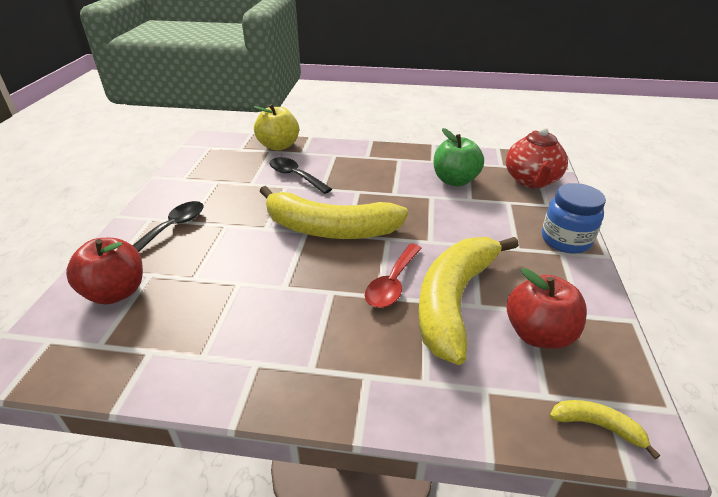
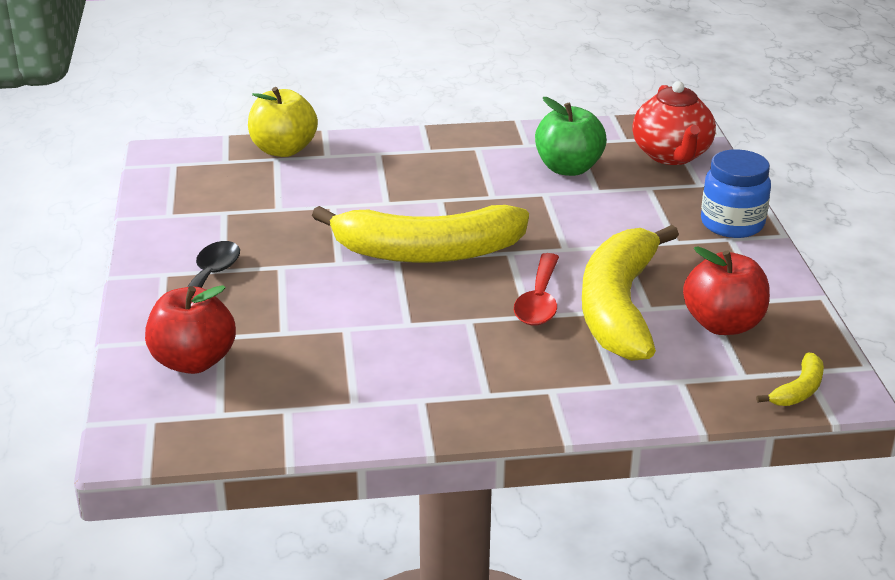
camera: 15 degrees left, 5 degrees down
(295, 176) = (338, 191): black spoon -> none
(597, 426) = (798, 390): yellow banana -> yellow banana turned 120 degrees clockwise

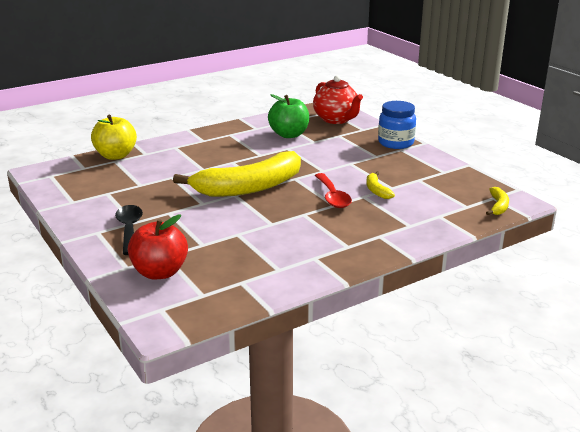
camera: 25 degrees left, 5 degrees down
(619, 307) = (376, 190): yellow banana -> yellow banana, size x0.40
(723, 324) = (435, 186): red apple -> none

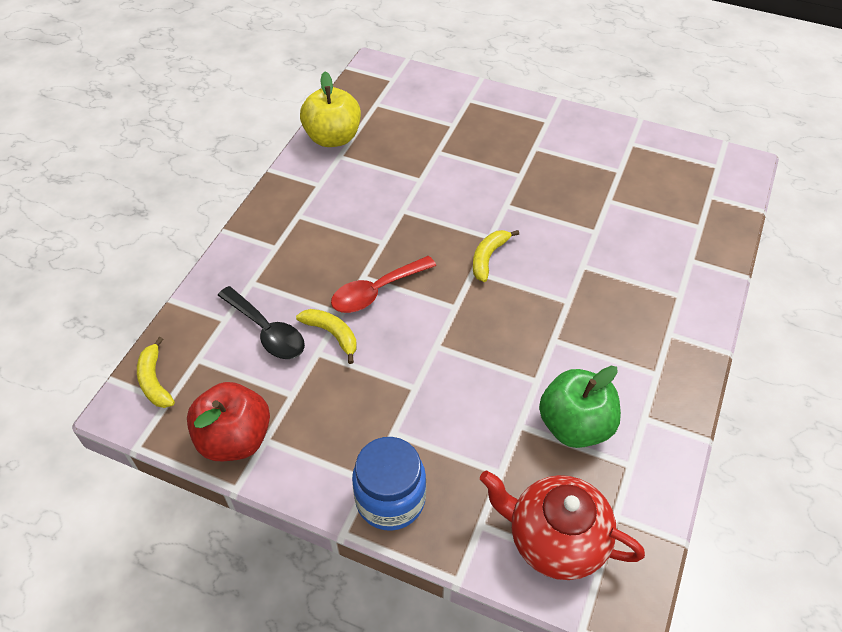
camera: 145 degrees right, 25 degrees up
(116, 156) = (715, 235): yellow apple -> yellow apple (333, 138)
(129, 229) = (525, 136): black spoon -> black spoon (266, 331)
(160, 272) = (435, 107): red apple -> red apple (235, 439)
(249, 187) = (488, 257): yellow banana -> yellow banana, size x0.40
(332, 196) = (376, 291): red spoon -> red spoon turned 75 degrees counterclockwise

